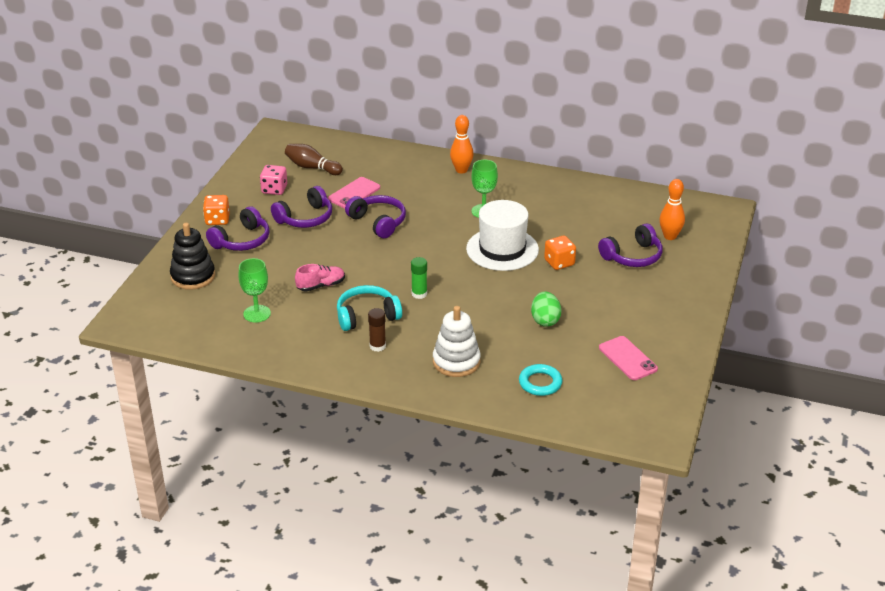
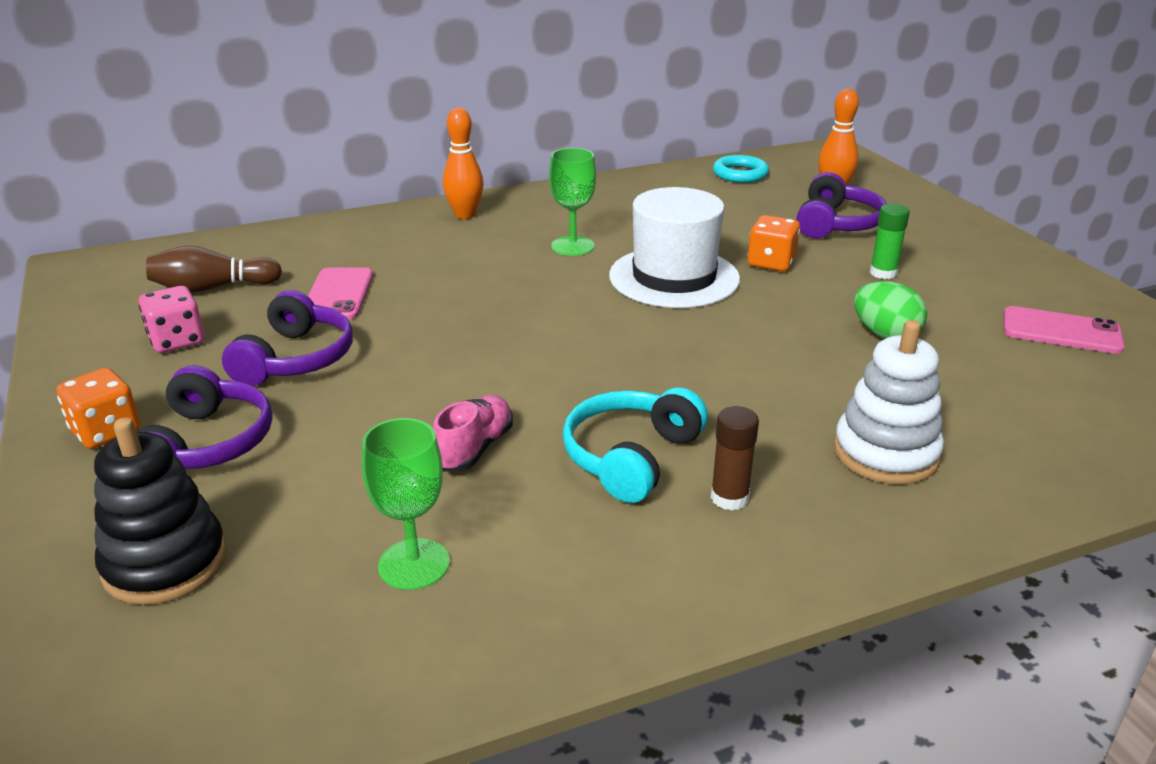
camera: 40 degrees left, 5 degrees down
(378, 222) = (436, 316): purple headphones -> none
(419, 294) = (659, 383): green glue stick -> green glue stick (883, 273)
(540, 383) = (1041, 419): turquoise ring -> turquoise ring (740, 174)

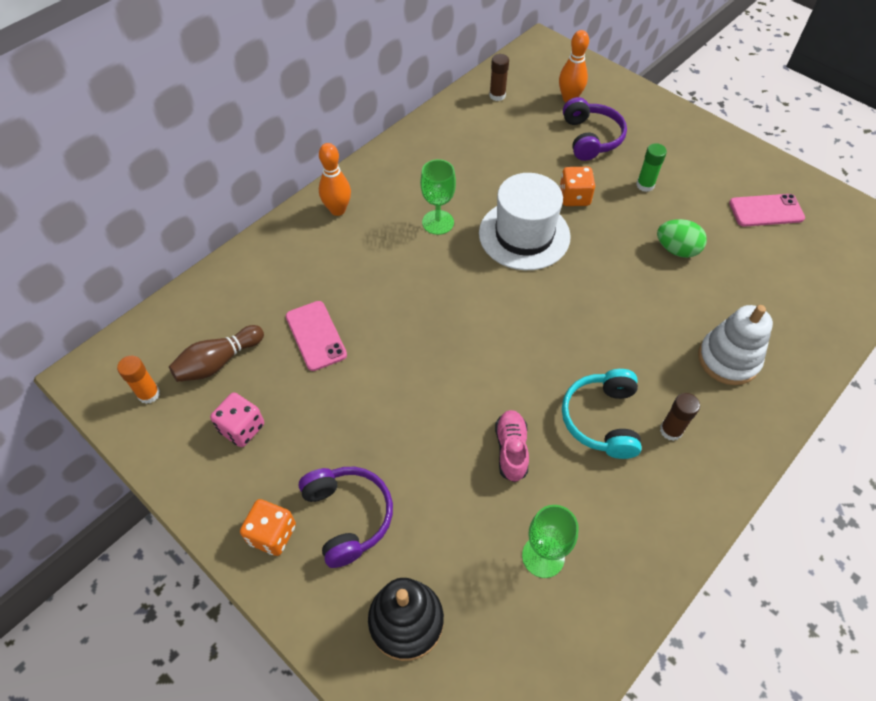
camera: 25 degrees left, 25 degrees up
(117, 292) = (149, 394): none -> orange glue stick
(295, 359) = (339, 413): purple headphones -> none
(740, 174) = (497, 95): turquoise ring -> brown glue stick

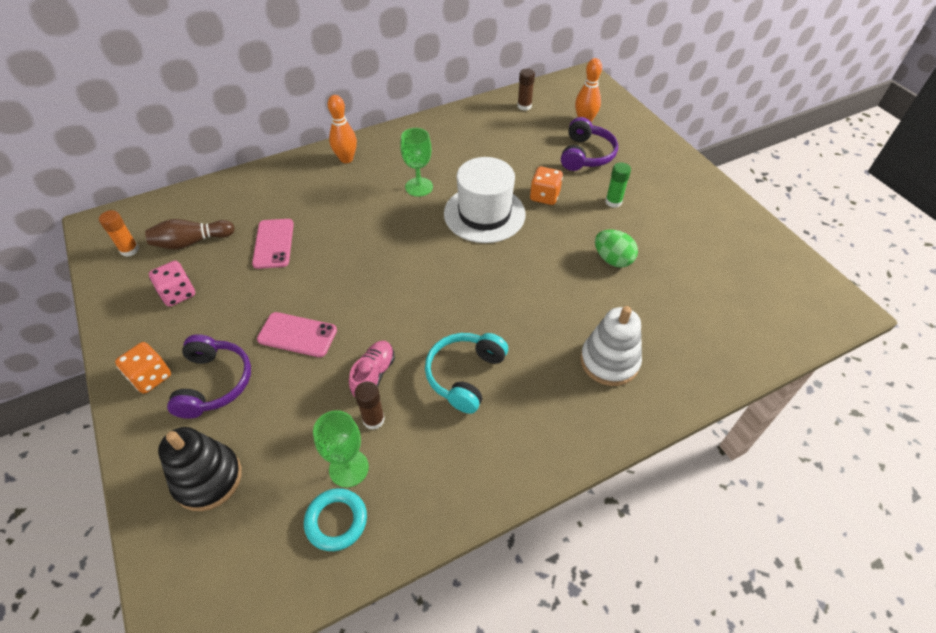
camera: 20 degrees right, 5 degrees down
(562, 614) = (336, 521): none -> turquoise ring
(671, 430) = (521, 403): brown glue stick -> brown glue stick (373, 419)
(766, 210) = (716, 249): pink phone -> pink phone (297, 335)

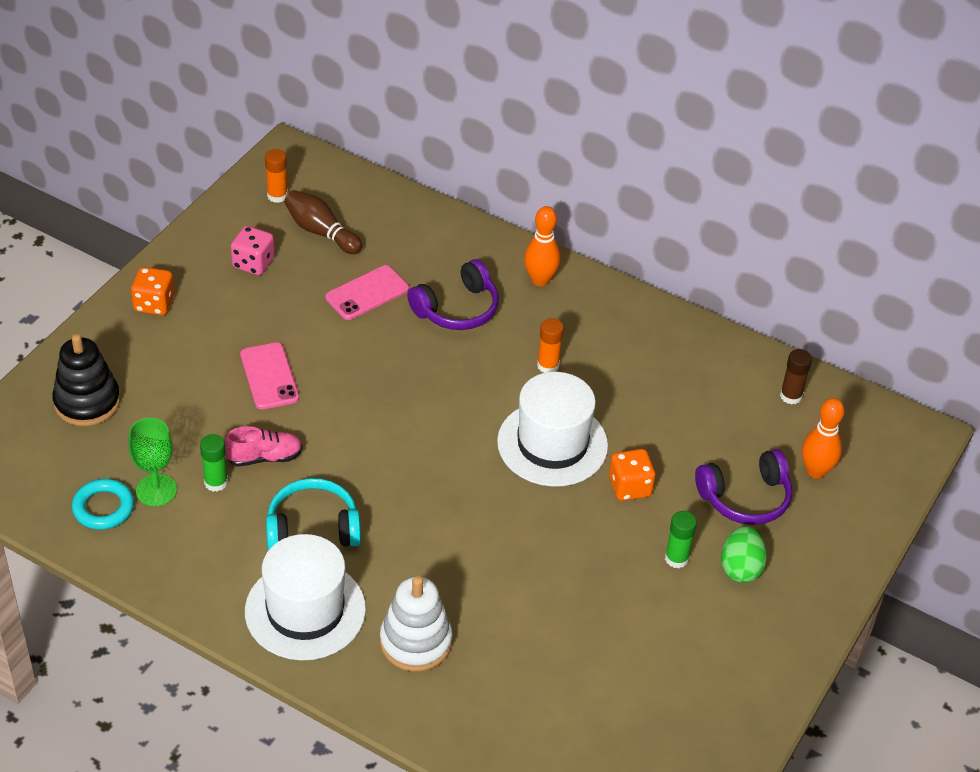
camera: 55 degrees right, 5 degrees down
(214, 383) = (177, 349): purple headphones -> purple headphones (457, 309)
(373, 419) = (216, 482): brown glue stick -> green glue stick
(419, 187) = (548, 365): green goblet -> orange glue stick
(541, 417) = (305, 610): none -> white hat
(612, 259) = (572, 592): green egg -> green egg (740, 568)

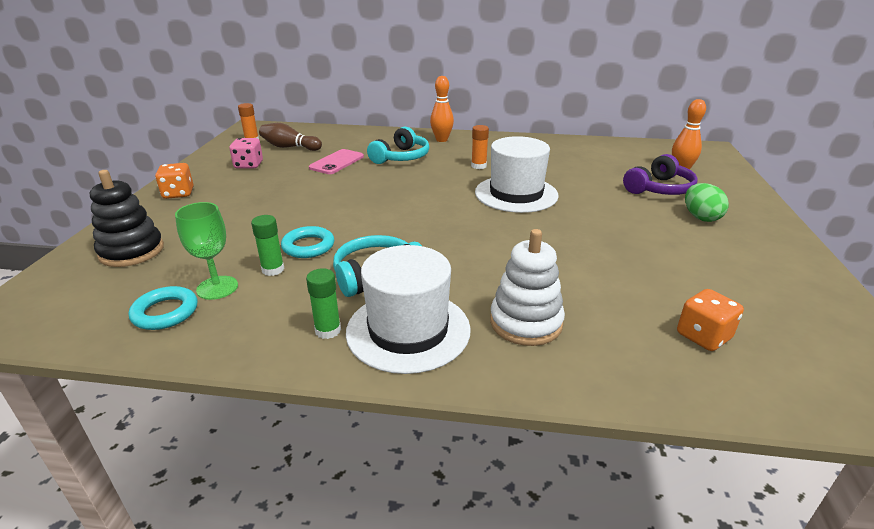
camera: 20 degrees left, 15 degrees down
(264, 457) = (308, 246): pink shoe -> turquoise ring
(269, 376) = (288, 207): pink phone -> none
(457, 309) = (401, 157): purple headphones -> turquoise headphones
(630, 487) = (586, 200): orange dice -> orange dice (703, 336)
(676, 558) = (657, 223): green glue stick -> green glue stick (328, 330)
(791, 396) = (627, 149): brown glue stick -> none

